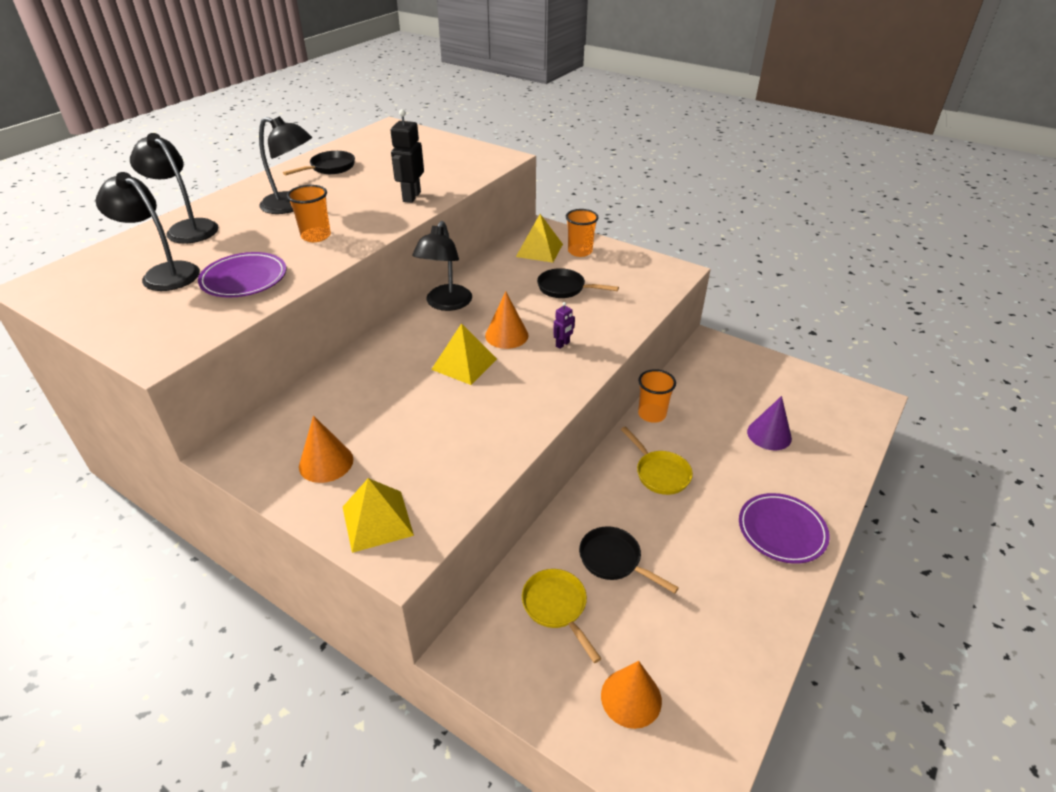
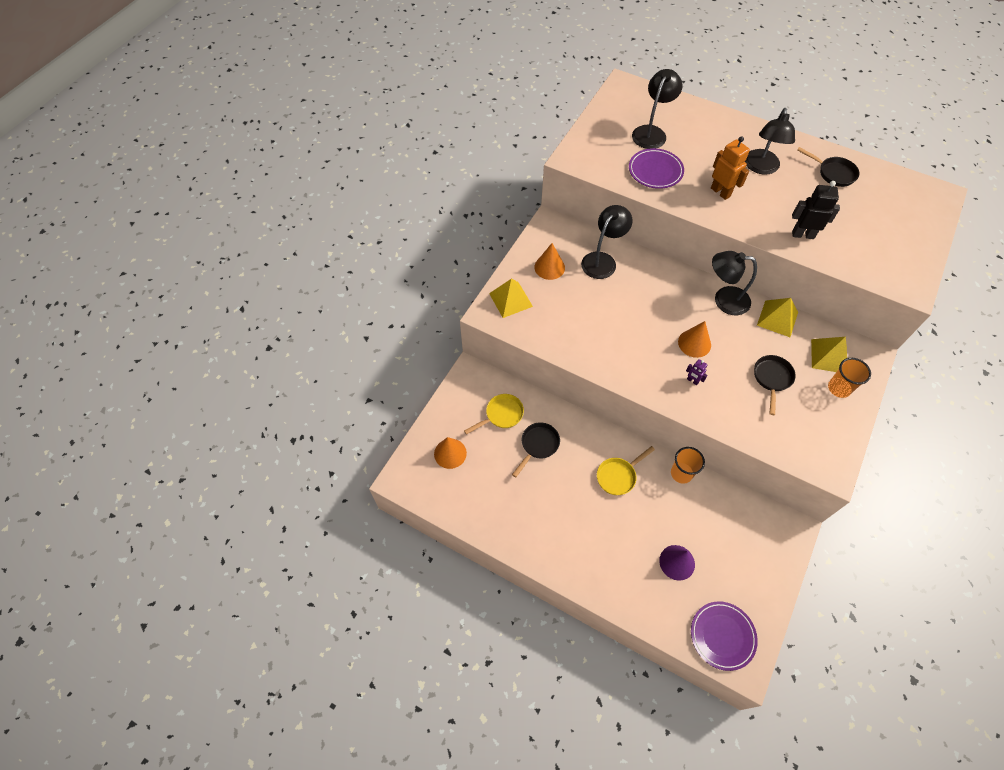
camera: 85 degrees right, 20 degrees up
(187, 228) = (709, 124): black lamp -> black lamp (602, 260)
(316, 236) = (720, 192): orange cup -> orange robot
(464, 364) = (654, 321): yellow pyramid -> yellow pyramid (777, 318)
(781, 531) = (577, 554): purple plate -> purple plate (722, 636)

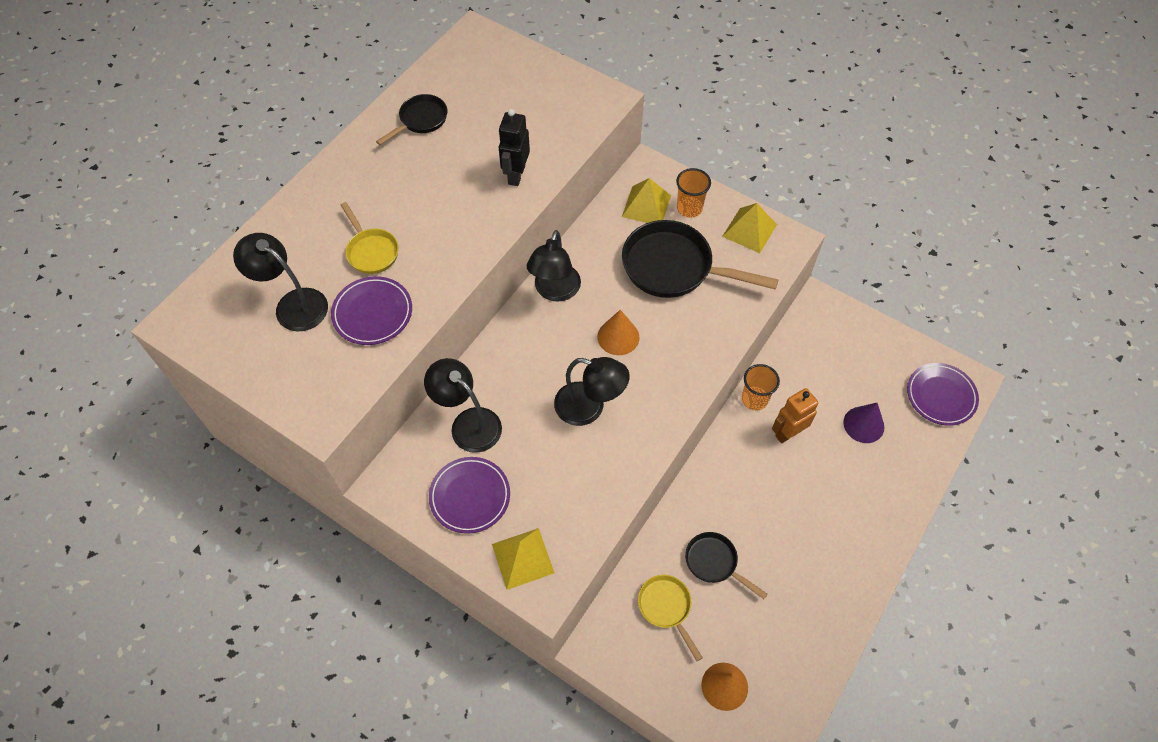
camera: 85 degrees left, 0 degrees up
(549, 267) = (470, 496): orange cone -> purple plate
(618, 476) = (758, 470): yellow pan -> yellow pan (371, 251)
(692, 381) = (673, 349): purple robot -> none
(720, 192) = (428, 244): orange robot -> orange robot (788, 433)
(760, 168) = (394, 191): black lamp -> black lamp (589, 407)
(772, 379) = (674, 268): black pan -> black pan, size x1.86
(777, 318) = (589, 242): yellow pyramid -> yellow pyramid (749, 230)

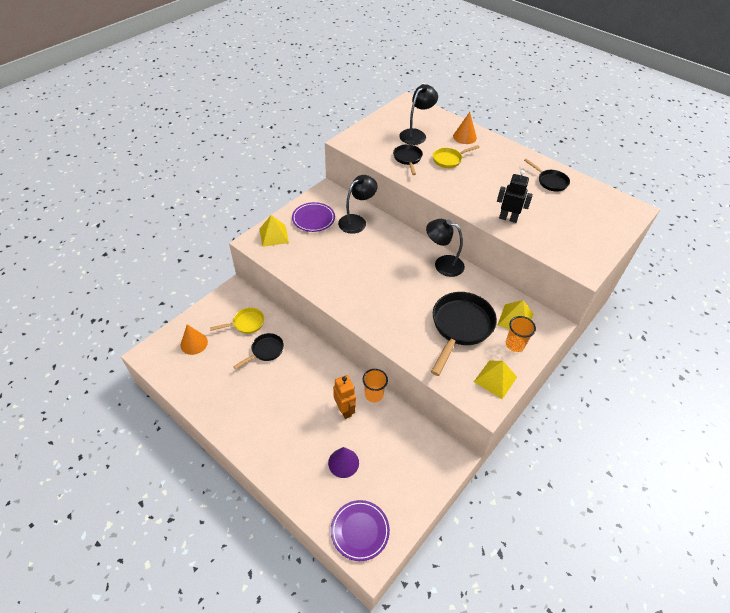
camera: 95 degrees right, 10 degrees down
(372, 313) = (408, 159): purple plate -> black pan
(589, 407) = (357, 271): black lamp -> none
(618, 337) = (406, 290): orange cone -> orange cone (464, 137)

